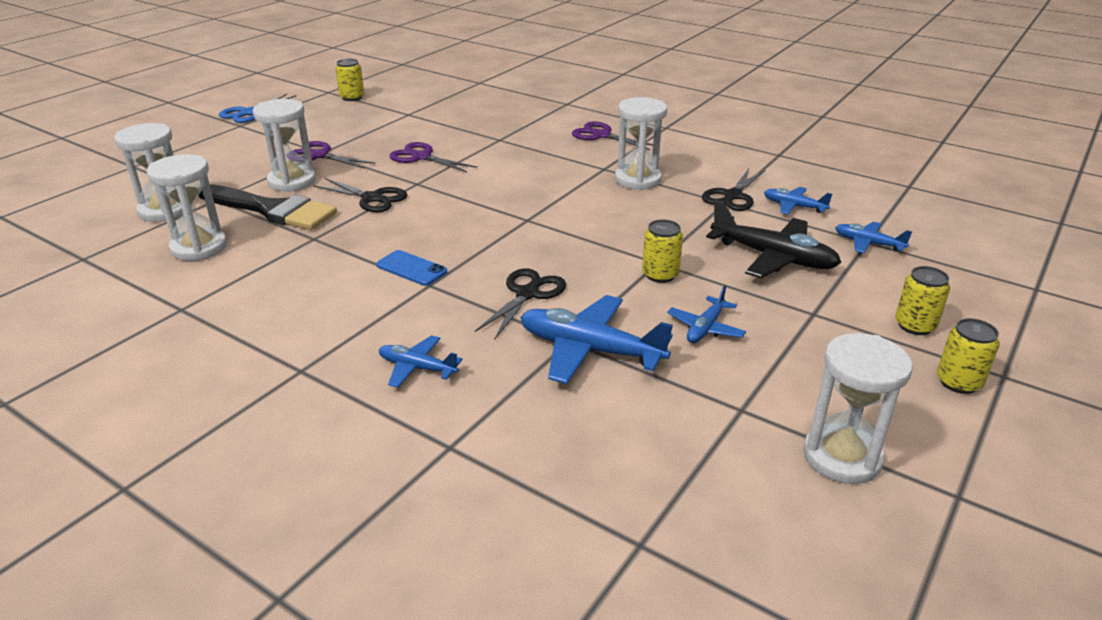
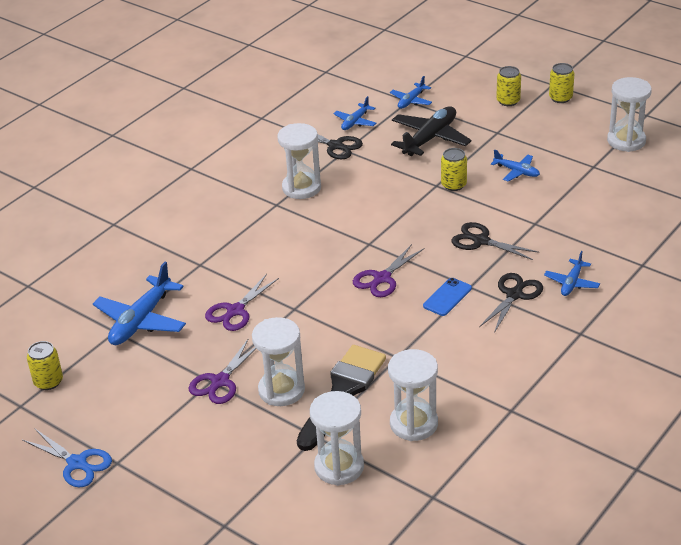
camera: 85 degrees left, 5 degrees up
(372, 198) = (324, 332): black scissors -> black scissors (514, 295)
(590, 350) = (544, 215): blue plane -> blue plane (141, 321)
(601, 135) = (203, 204): purple scissors -> purple scissors (382, 278)

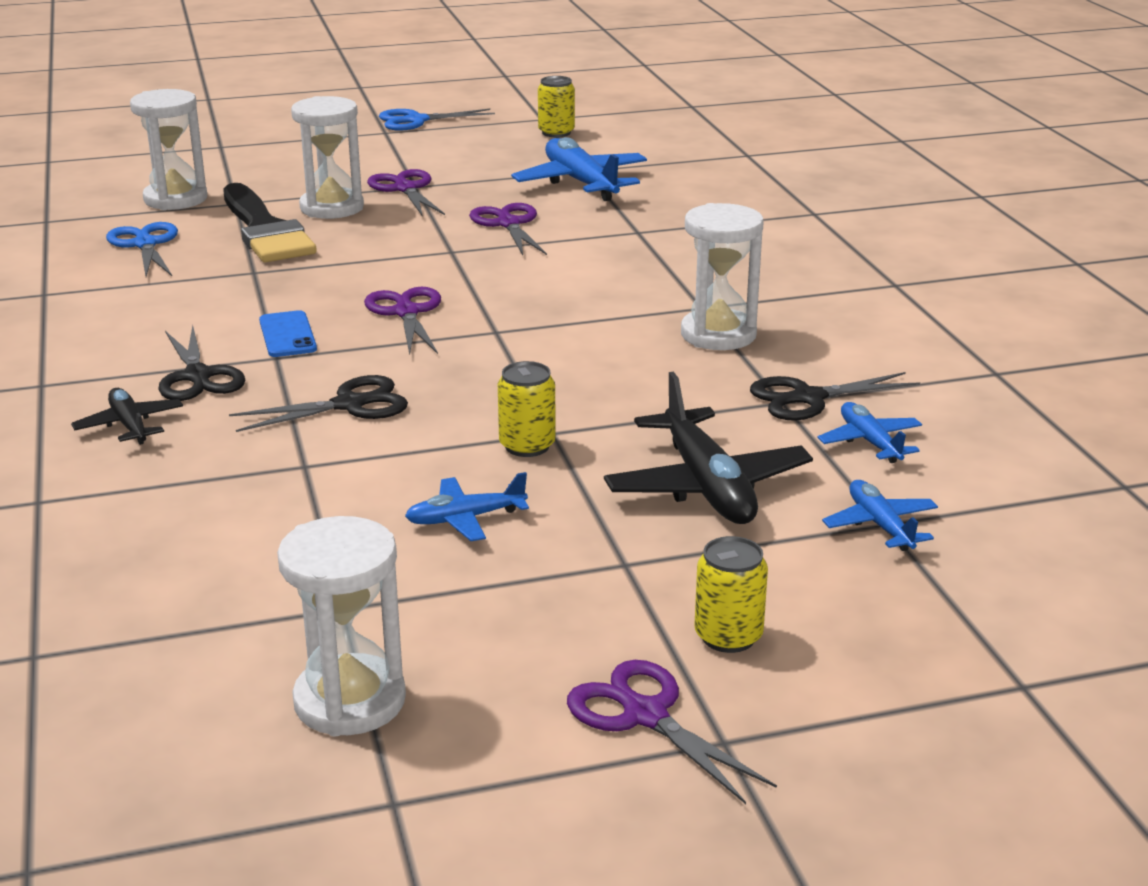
camera: 125 degrees right, 10 degrees down
(414, 424) = (145, 244): white hourglass -> blue scissors
(560, 98) = (645, 715): yellow can -> purple scissors
(571, 283) = (129, 425): blue plane -> black plane

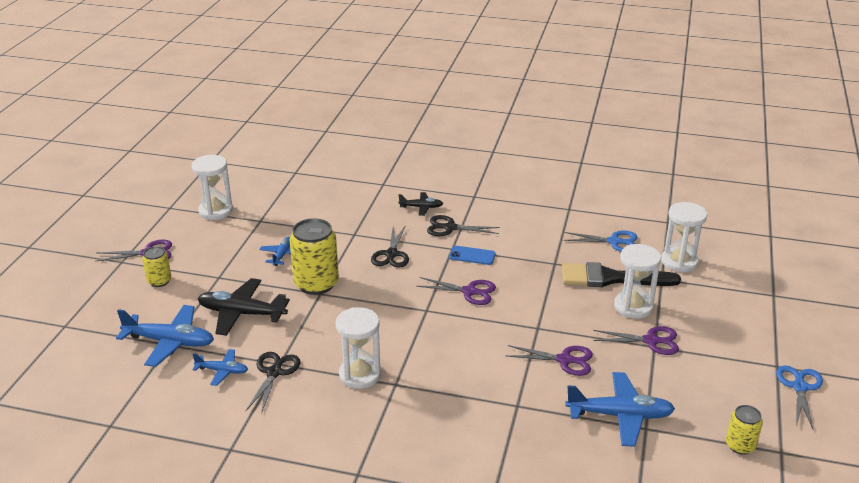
camera: 120 degrees right, 5 degrees up
(527, 446) = (316, 284): yellow can -> yellow can, size x1.84
(880, 525) = (170, 342): blue plane -> blue plane, size x1.82

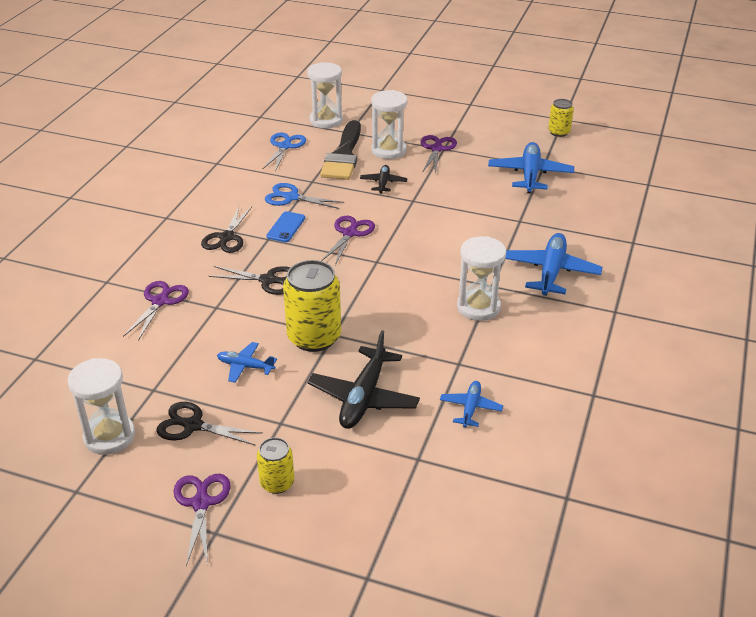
camera: 85 degrees left, 5 degrees up
(170, 342) = (414, 459): blue plane -> blue plane (551, 272)
(274, 372) = (474, 367): black scissors -> black scissors (193, 425)
(421, 207) = (175, 255): black plane -> black plane (383, 183)
(564, 360) = (460, 191): purple scissors -> purple scissors (160, 301)
(799, 387) = (495, 100): blue scissors -> blue scissors (291, 197)

